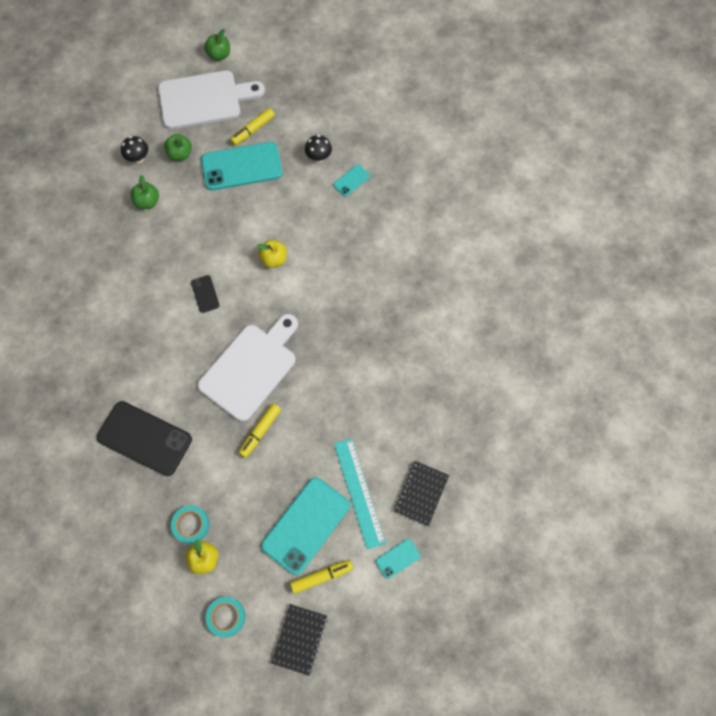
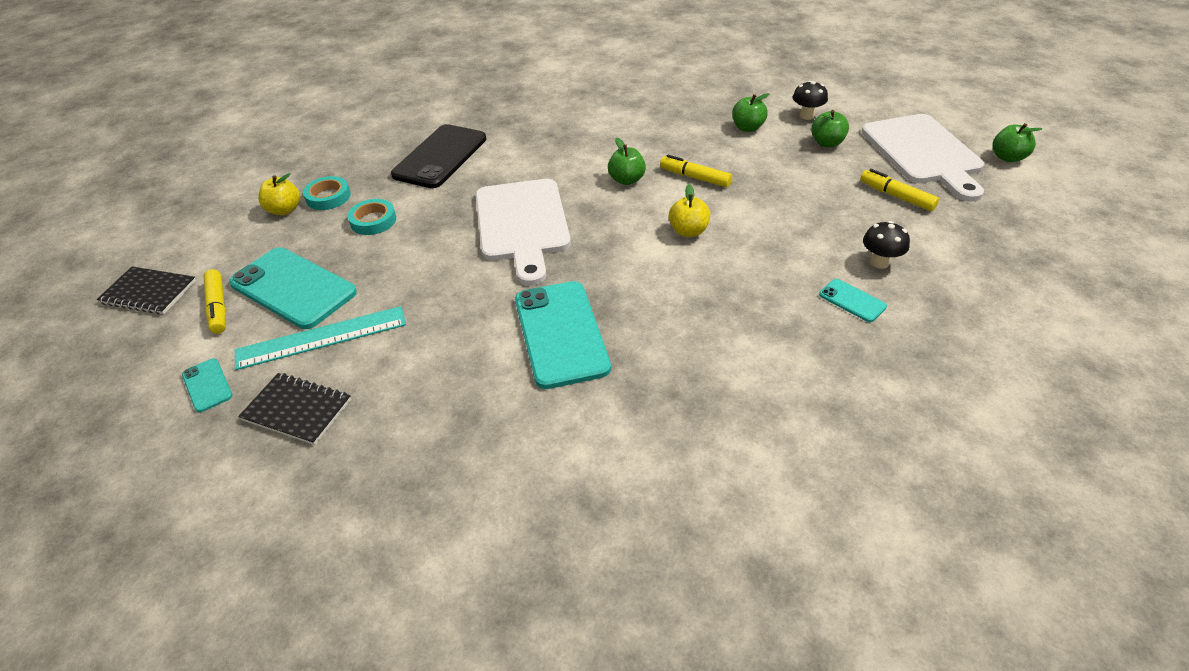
camera: 90 degrees right, 25 degrees down
(205, 294) = (626, 180): black phone -> green apple
(226, 617) = (209, 231): turquoise tape -> turquoise tape (373, 221)
(241, 166) = (830, 192): turquoise phone -> turquoise phone (561, 333)
(251, 368) = (522, 224): white cutting board -> white cutting board turned 45 degrees clockwise
(260, 431) = (432, 239): yellow marker -> yellow marker (695, 177)

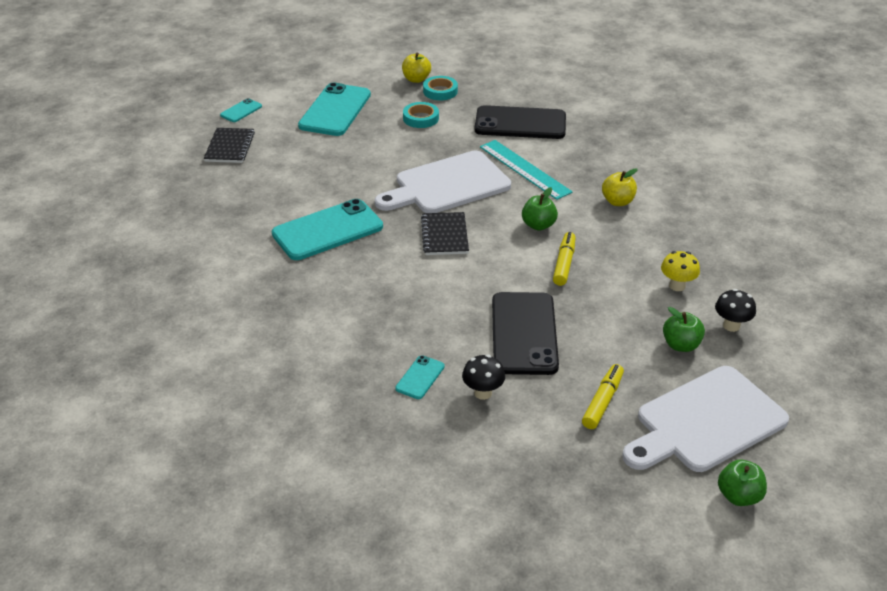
camera: 70 degrees right, 5 degrees down
(149, 292) = (312, 62): black notebook -> black notebook (445, 235)
(218, 307) = (307, 90): yellow marker -> none
(321, 338) = (292, 136): turquoise ruler -> turquoise ruler (524, 169)
(688, 231) = (478, 272): yellow apple -> yellow apple (617, 201)
(747, 128) = (677, 286): green apple -> yellow mushroom
(794, 221) = (524, 333): none -> black phone

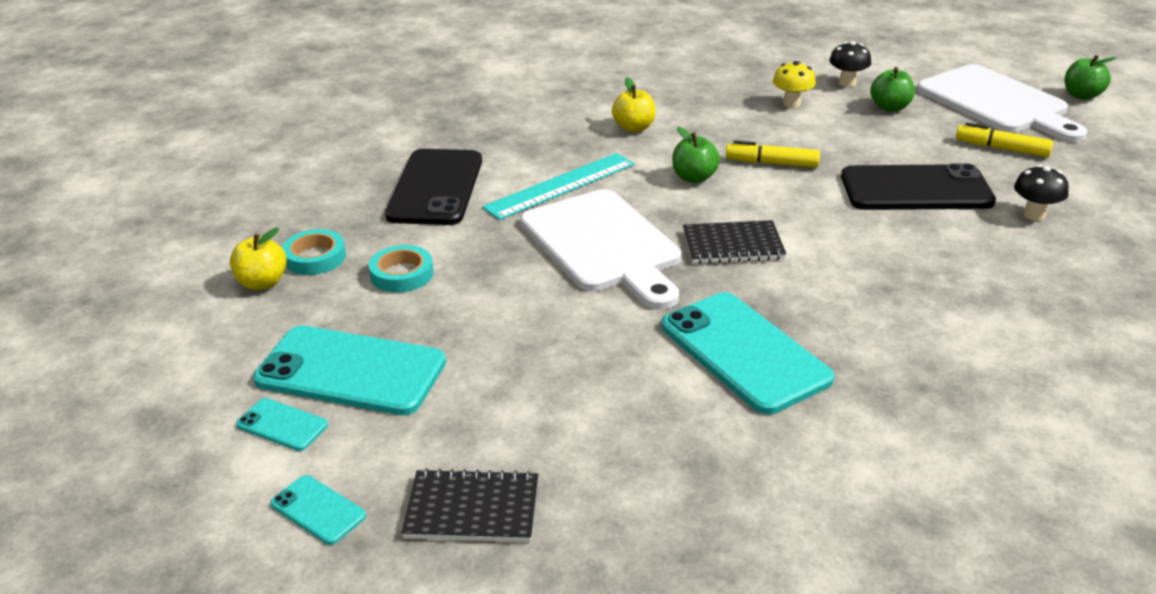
camera: 90 degrees left, 5 degrees down
(420, 377) = (1035, 256): turquoise phone -> turquoise phone (282, 425)

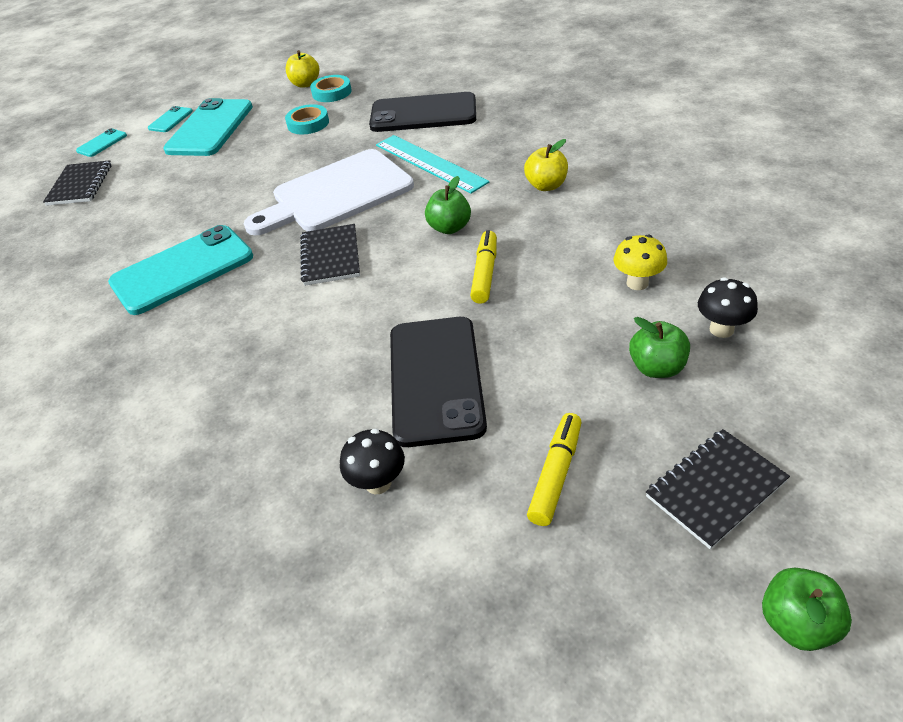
camera: 90 degrees right, 10 degrees up
(997, 103) = (715, 489): white cutting board -> black notebook

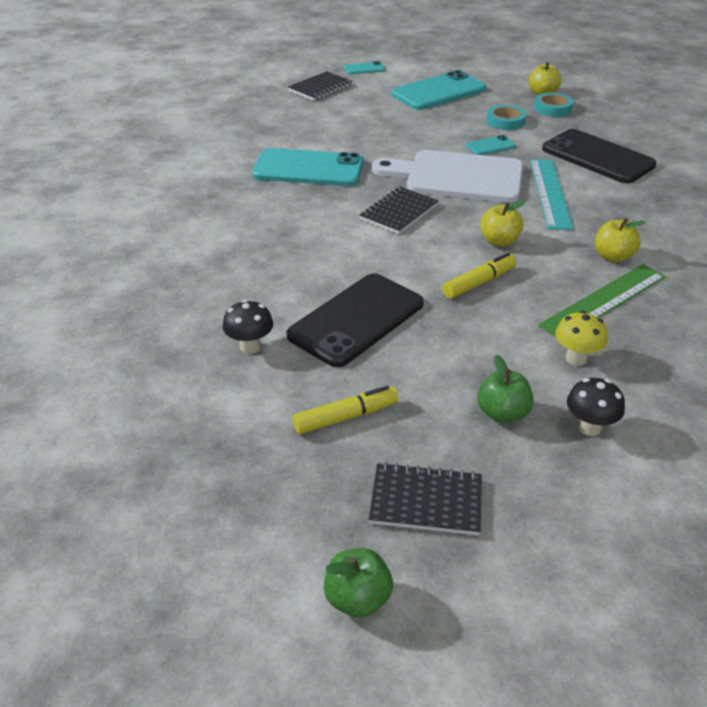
camera: 40 degrees right, 5 degrees down
(170, 120) = (422, 74): turquoise phone -> turquoise phone (490, 146)
(449, 228) = (499, 241): green apple -> yellow apple
(590, 224) = (604, 301): none -> green ruler

